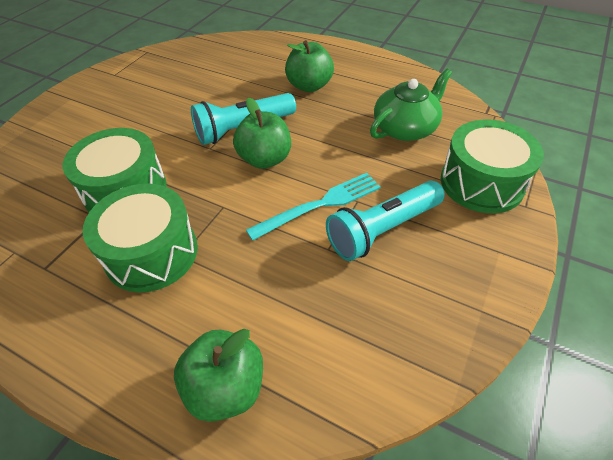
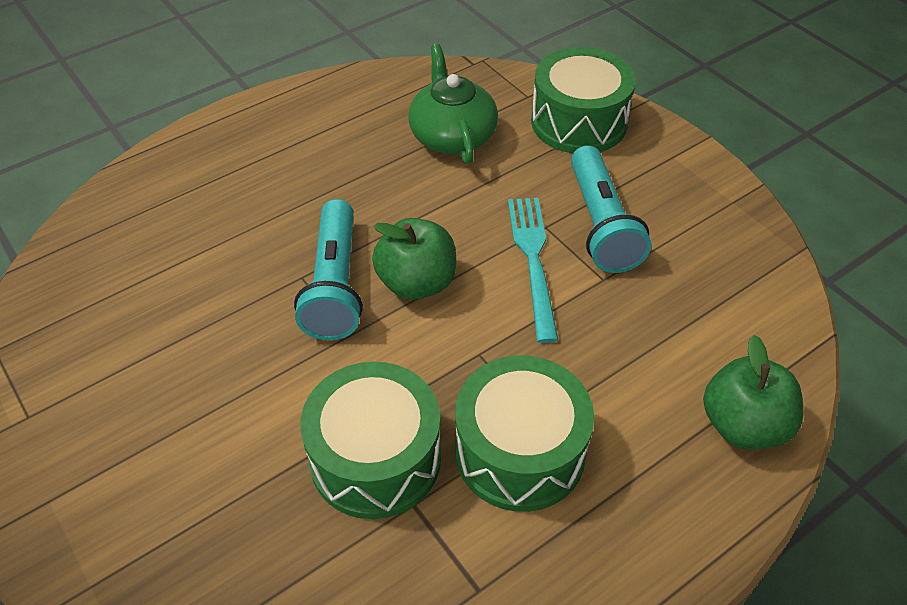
camera: 65 degrees left, 0 degrees up
(309, 86) = (293, 184): green apple -> none

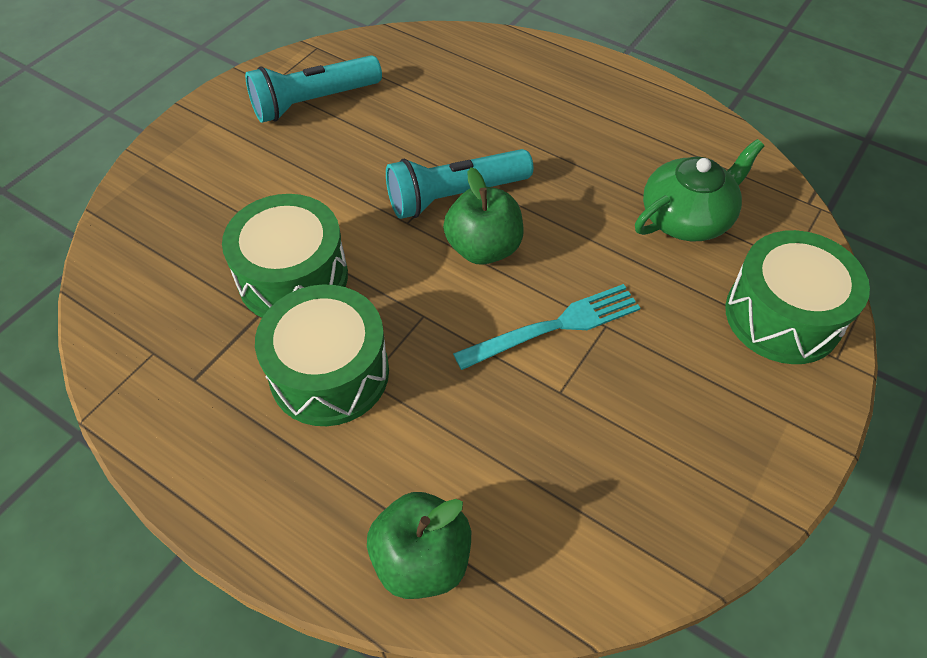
camera: 70 degrees right, 5 degrees up
(601, 224) = (636, 372): turquoise flashlight -> turquoise flashlight (314, 102)

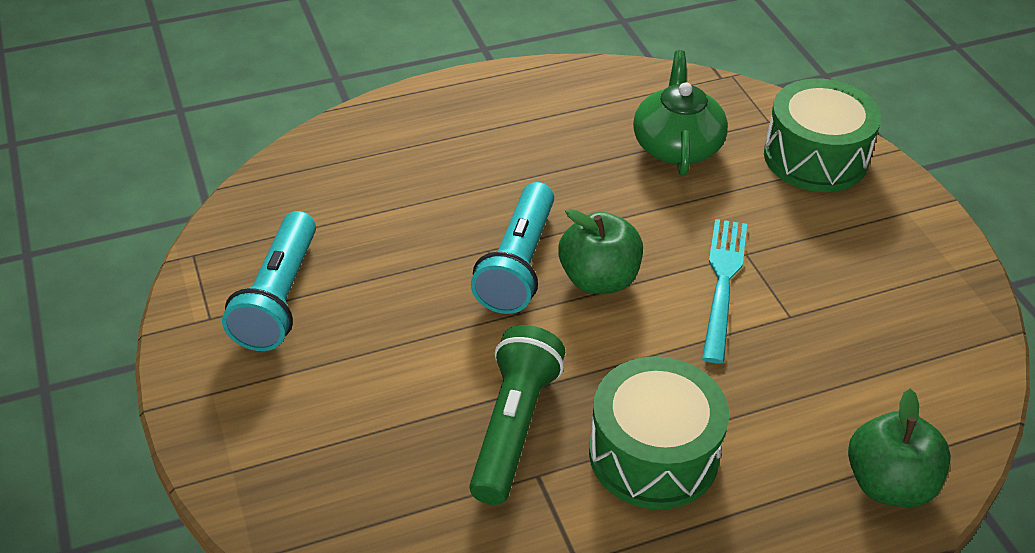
camera: 55 degrees left, 10 degrees down
(293, 277) = (513, 427): green drum -> green flashlight

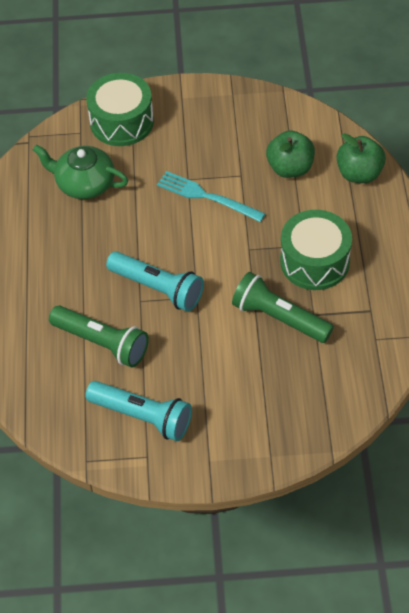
camera: 70 degrees left, 10 degrees up
(398, 226) = (102, 343): none -> green flashlight
(599, 279) = (184, 252): green apple -> green apple (290, 168)

